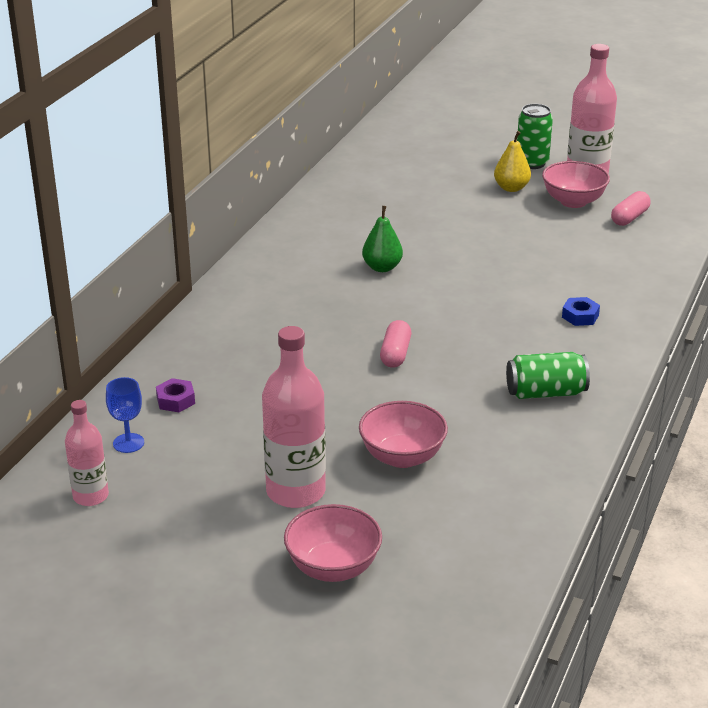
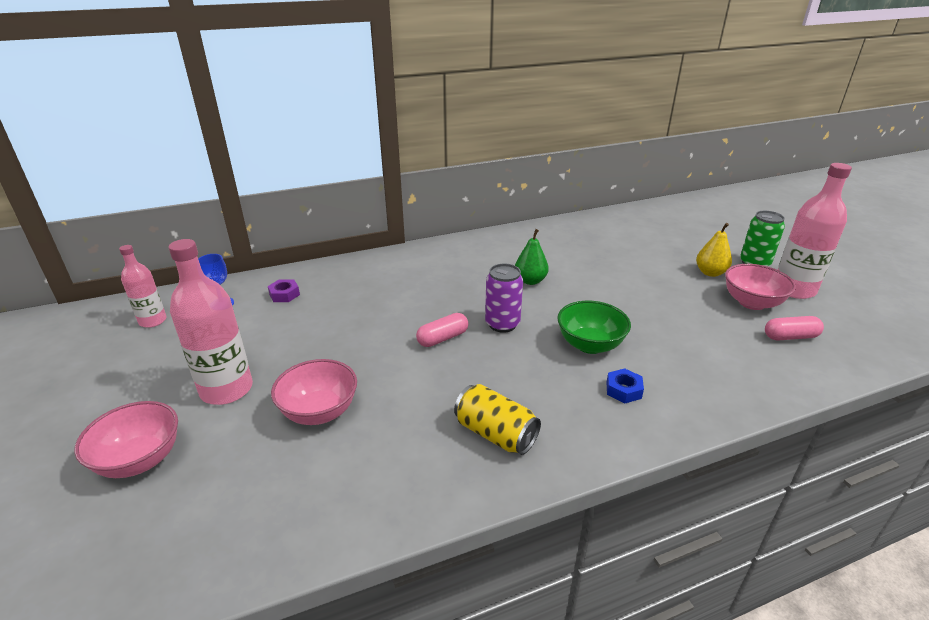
camera: 45 degrees right, 0 degrees up
(422, 317) = (502, 324): none -> purple can
(511, 296) = (590, 345): none -> green bowl
(545, 393) = (495, 434): green can -> yellow can

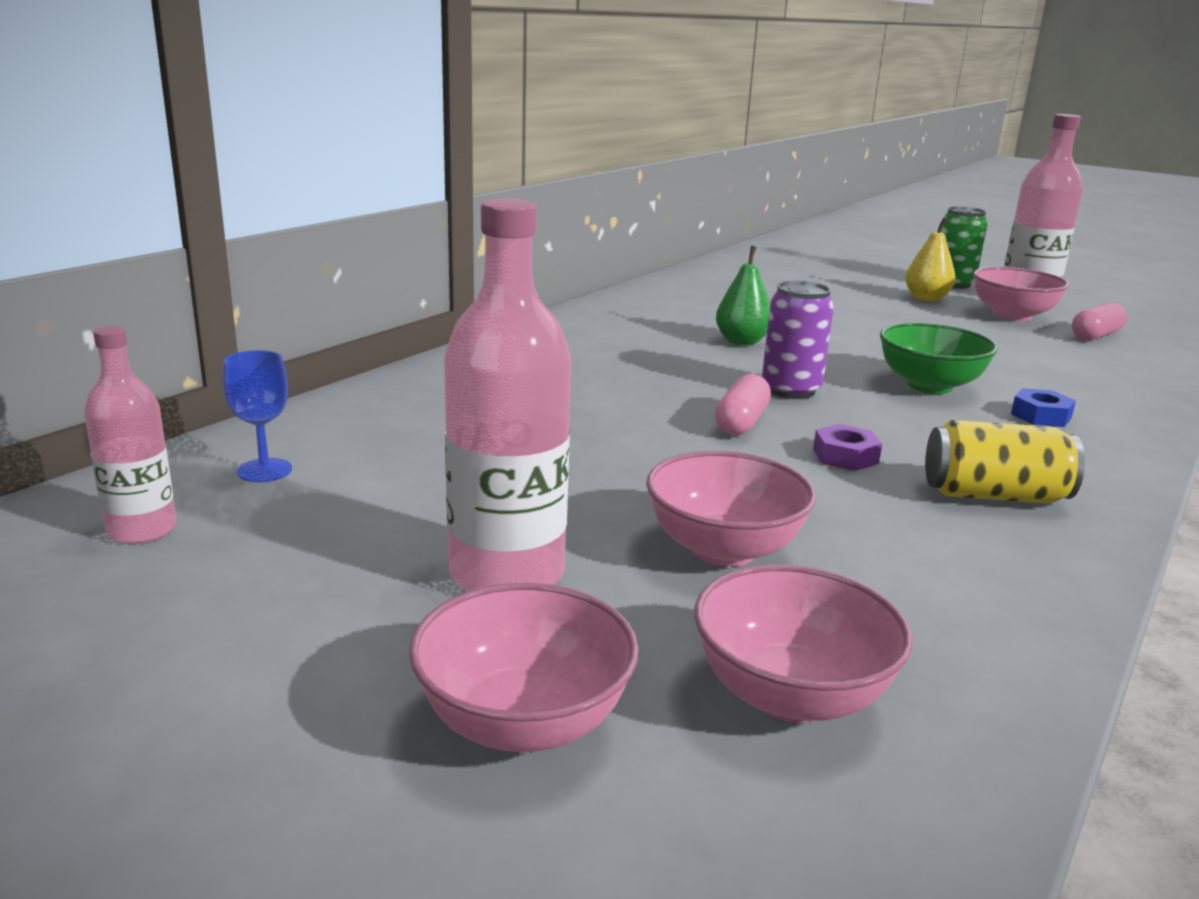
camera: 35 degrees left, 10 degrees down
(232, 496) = (790, 695): none -> pink bowl
(284, 294) = (376, 432): purple nut -> purple nut (845, 456)

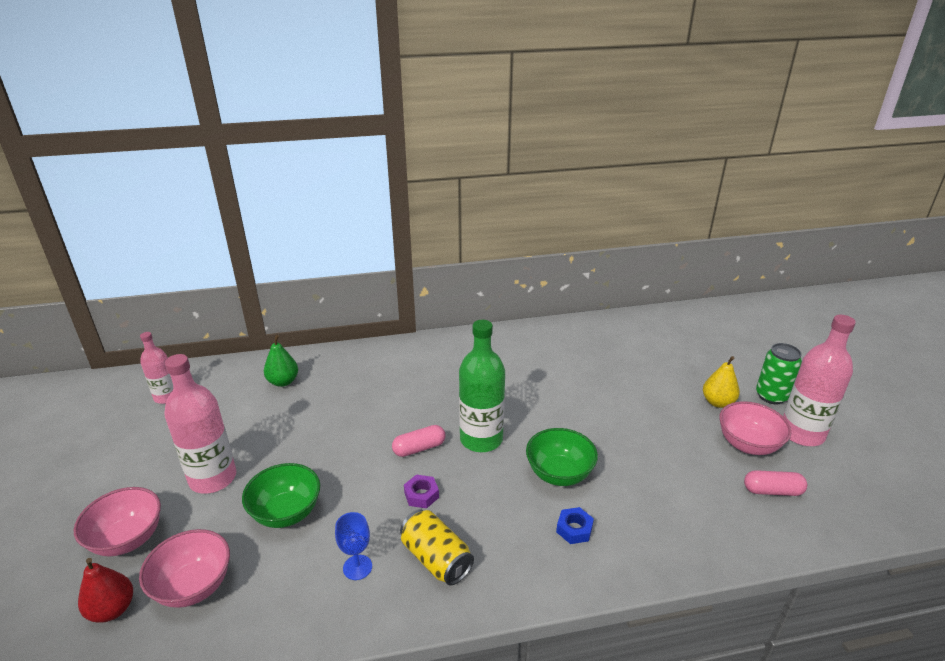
camera: 45 degrees right, 10 degrees up
(264, 470) = (229, 385): blue goblet -> blue goblet (357, 567)
(723, 549) = (286, 512): pink bowl -> green bowl
(730, 817) = (112, 609): none -> red pear
(742, 341) = (525, 391): green pear -> green pear (283, 382)
(791, 390) = (481, 439): purple can -> green bottle

